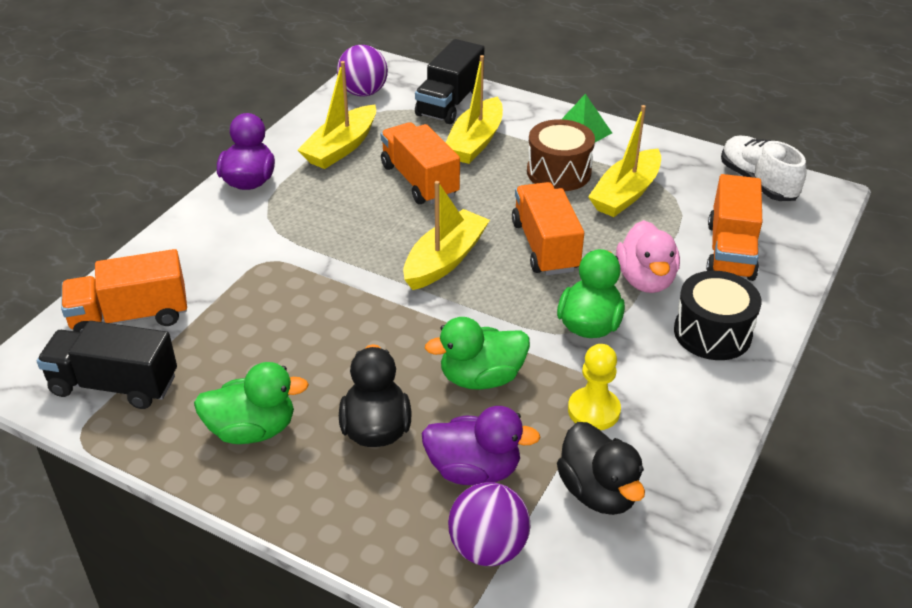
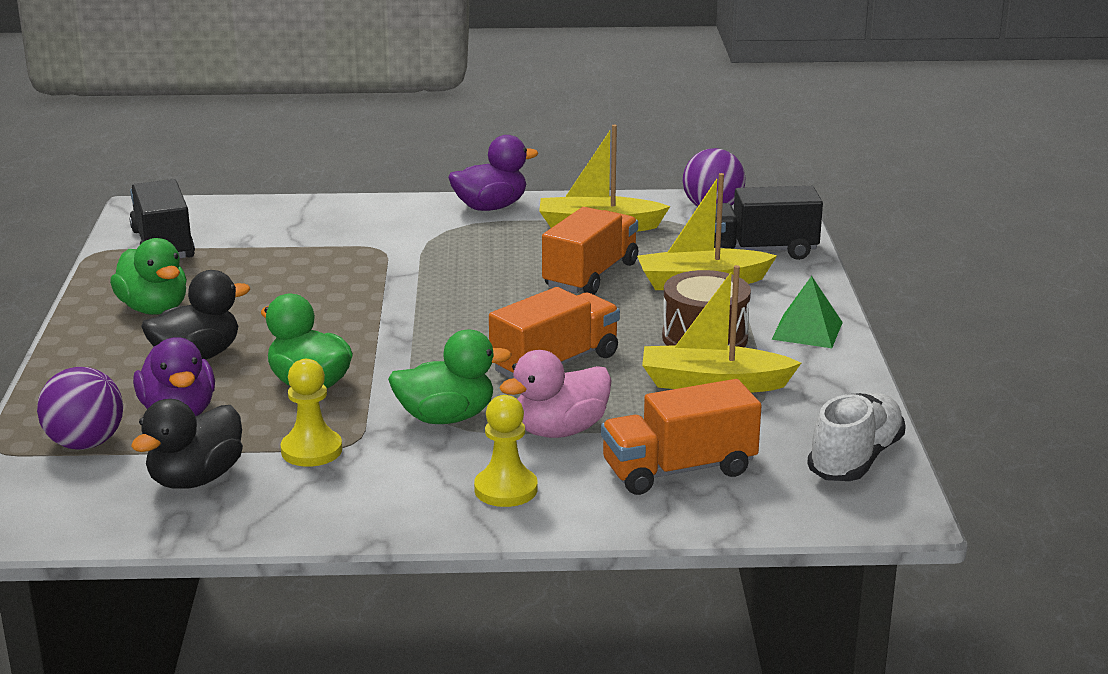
camera: 60 degrees right, 15 degrees down
(130, 317) = (250, 224): orange truck -> none
(445, 260) = (472, 322): yellow boat -> none
(712, 333) = (506, 489): black drum -> yellow pawn

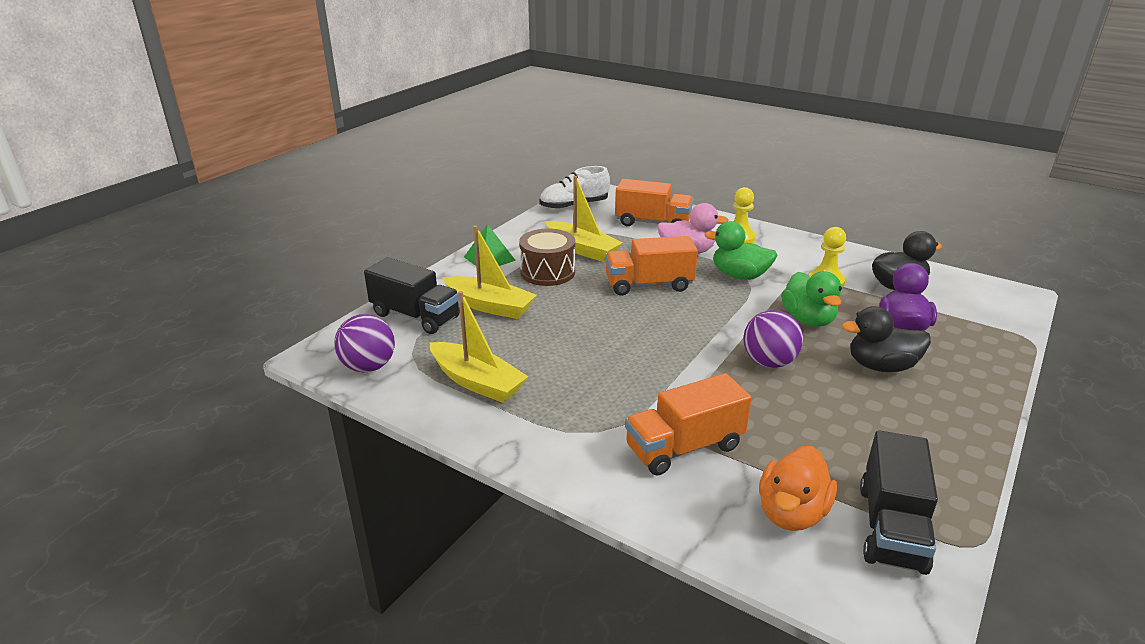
camera: 145 degrees left, 5 degrees up
(85, 443) = (966, 325): purple ball -> purple ball (769, 362)
(154, 309) = (910, 429): green duck -> none
(246, 231) = (791, 513): none -> orange duck
(490, 207) = (528, 446): purple duck -> none
(590, 275) = (548, 337): orange truck -> orange truck (684, 447)

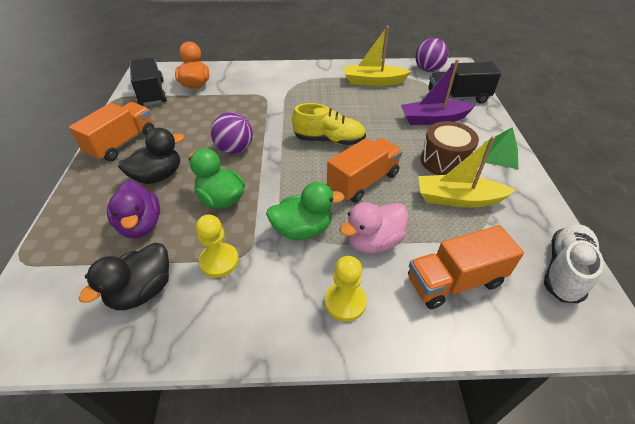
camera: 145 degrees right, 15 degrees up
(490, 306) = (433, 119): yellow boat -> purple boat
(641, 330) = (329, 140): none -> yellow shoe
(684, 447) = (254, 90): orange truck -> orange truck (122, 143)

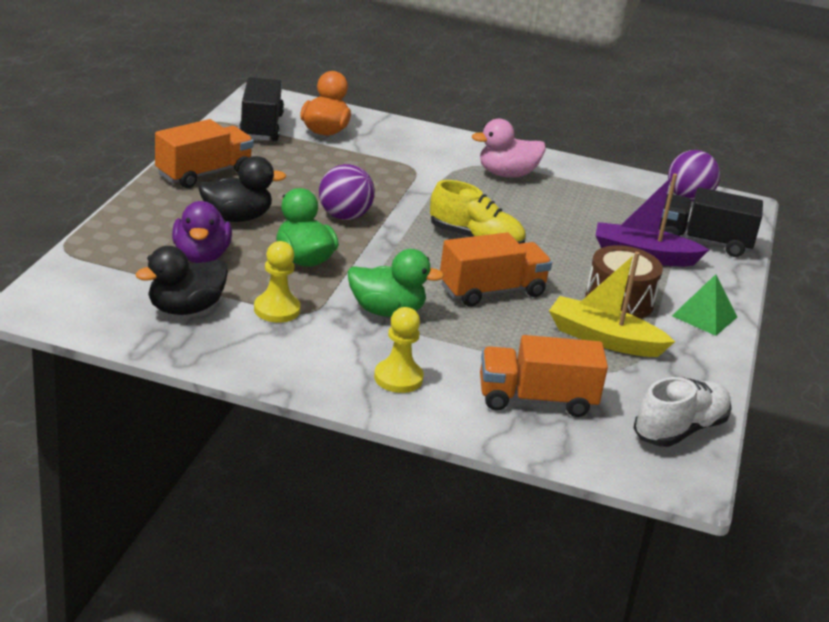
camera: 15 degrees right, 15 degrees down
(373, 81) = (589, 191): yellow boat -> none
(373, 242) = (464, 344): pink duck -> pink duck (507, 174)

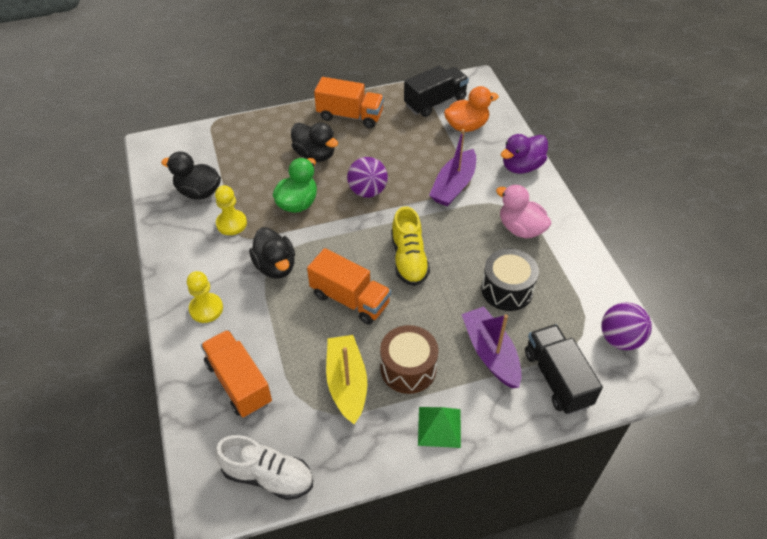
camera: 60 degrees right, 20 degrees up
(201, 256) = (257, 167): purple duck -> purple duck (521, 166)
(387, 311) = (275, 266): green duck -> black duck
(403, 175) = (453, 186): none -> purple boat
(575, 214) = (507, 289): none -> black drum

